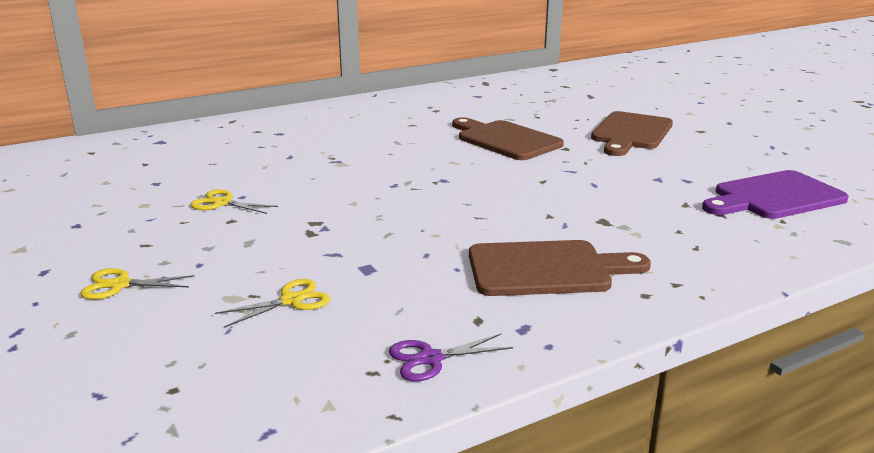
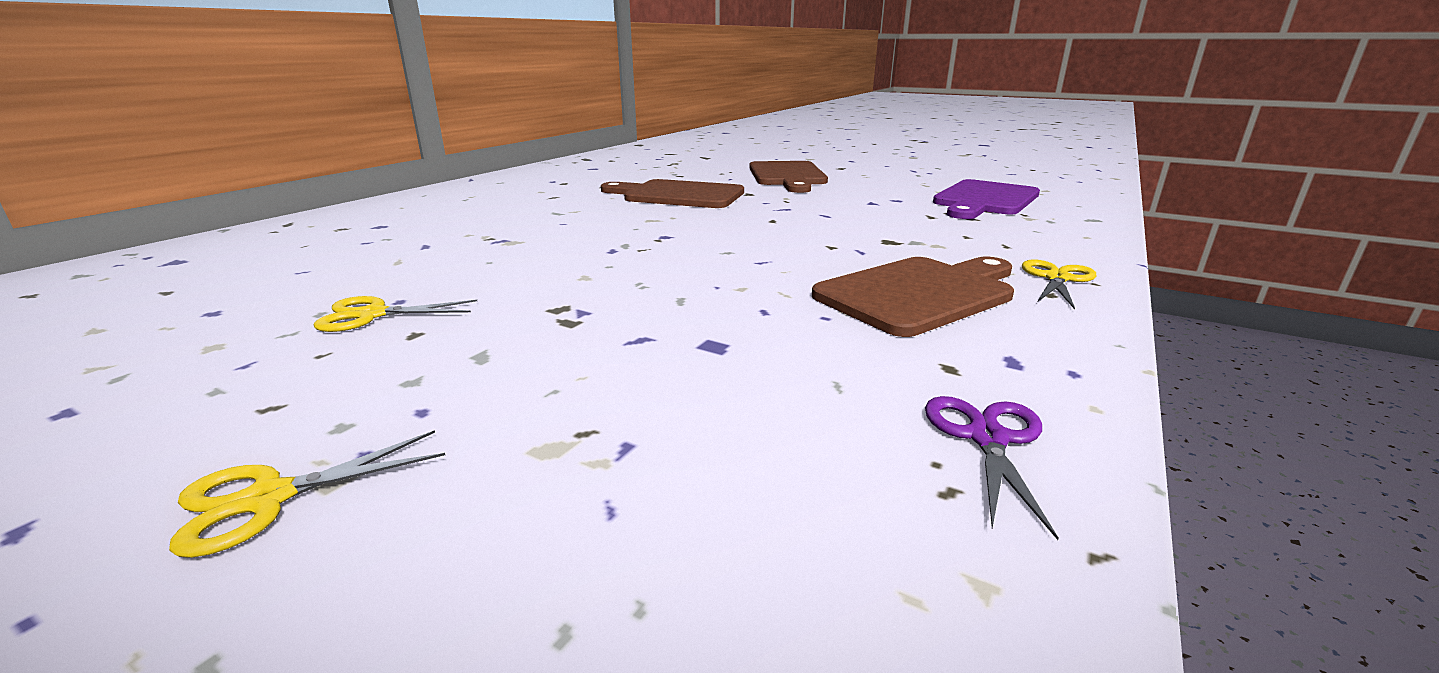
camera: 30 degrees left, 0 degrees up
(291, 300) = (663, 420): yellow scissors -> yellow scissors (1057, 278)
(430, 359) = (987, 438): purple scissors -> purple scissors turned 150 degrees clockwise

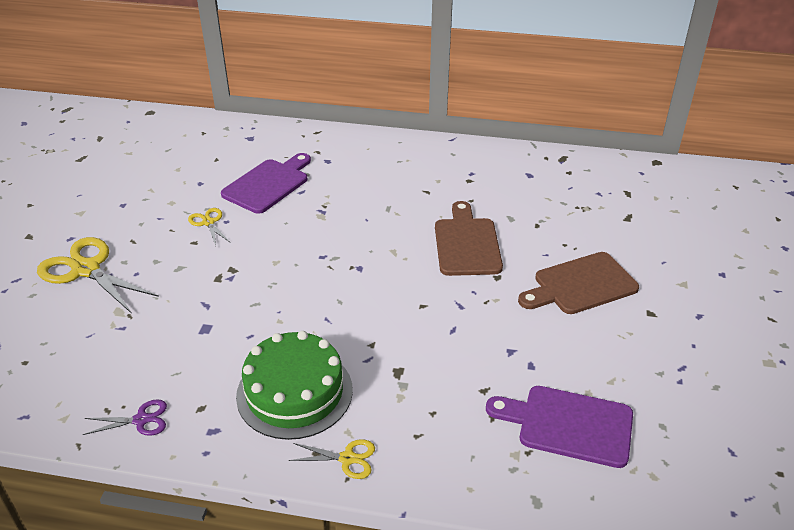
camera: 70 degrees right, 15 degrees up
(269, 499) = (86, 269): yellow scissors -> yellow scissors, size x1.99
(355, 262) = (268, 184): none -> purple cutting board
(919, 293) = (294, 392): brown cutting board -> green cake

